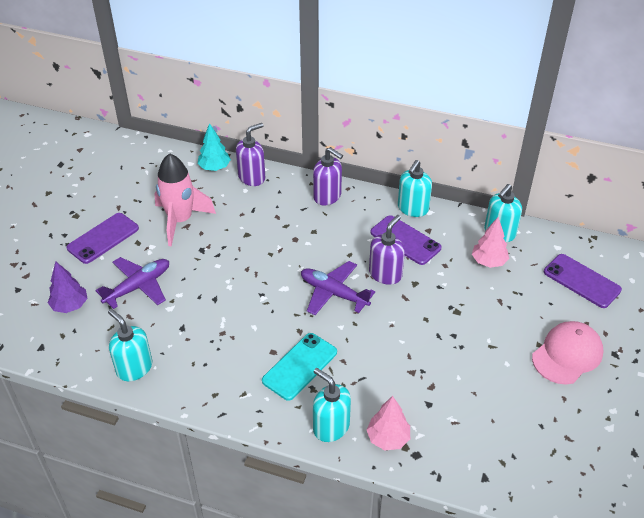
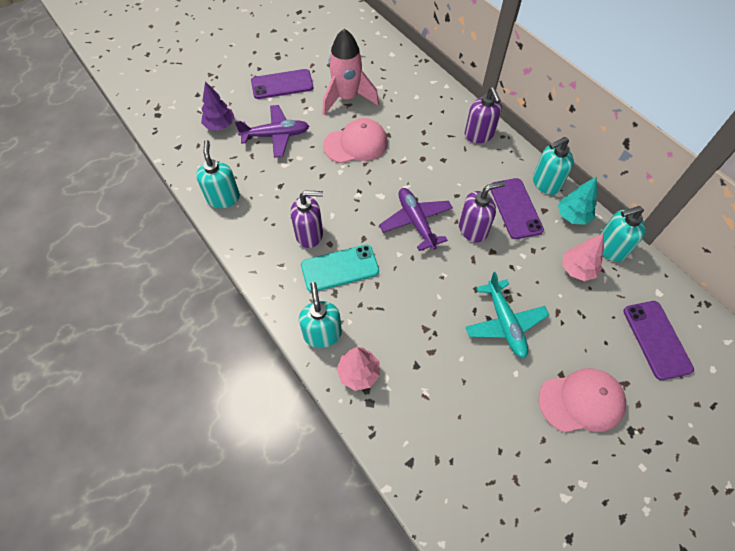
camera: 35 degrees right, 15 degrees up
(214, 167) = (407, 66): turquoise tree -> turquoise tree (572, 216)
(224, 256) = (356, 144): none -> pink cap
(252, 177) = (430, 88): purple soap dispenser -> purple soap dispenser (309, 234)
(468, 331) = (504, 323): none -> turquoise plane

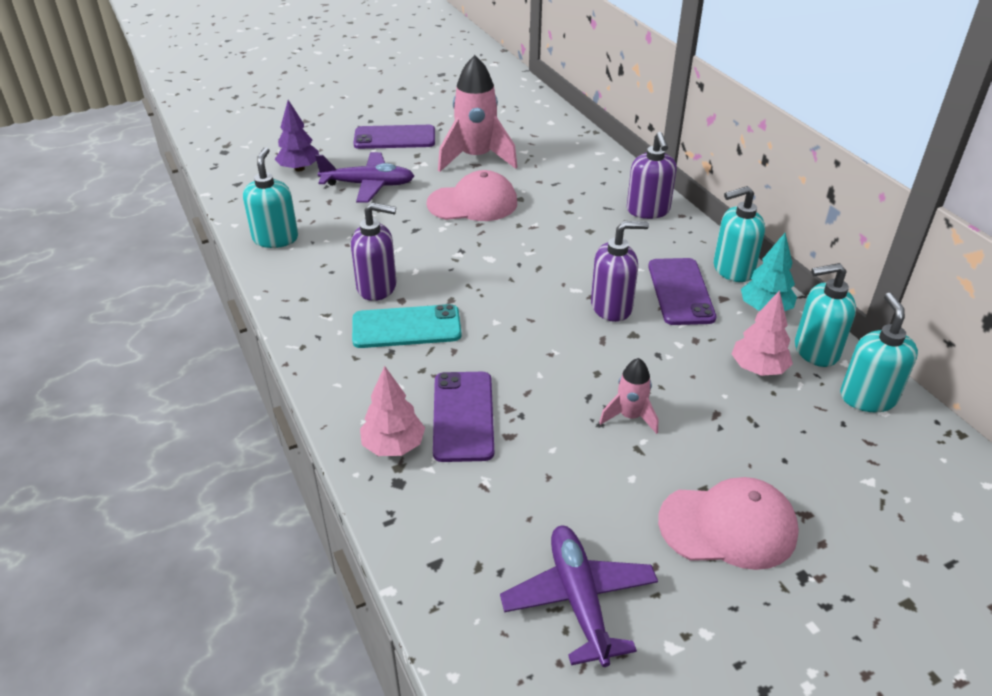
camera: 10 degrees right, 20 degrees down
(322, 334) = (357, 395): turquoise soap dispenser -> turquoise soap dispenser (867, 397)
(416, 222) = (531, 290): purple plane -> purple plane (579, 600)
(504, 323) = (630, 416): turquoise plane -> pink rocket
(656, 339) = (868, 466): purple phone -> purple phone (463, 416)

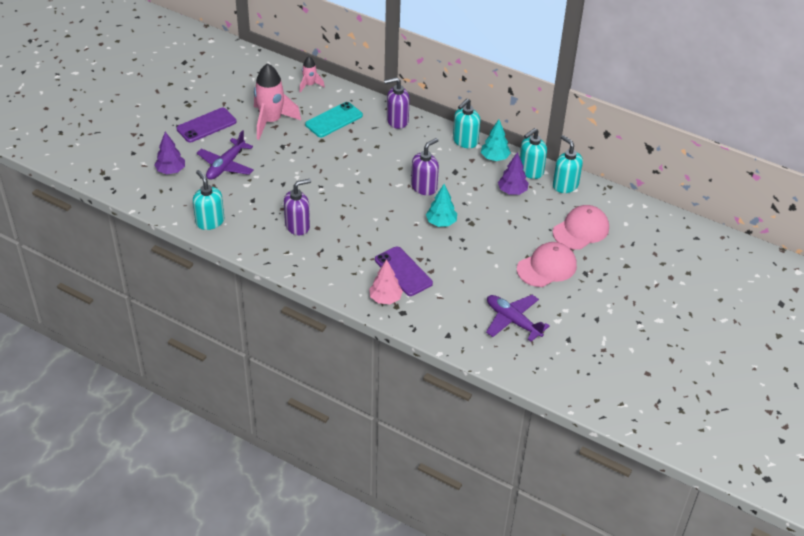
camera: 35 degrees left, 5 degrees up
(368, 185) = (226, 165): purple plane -> purple plane turned 150 degrees clockwise
(406, 327) = (335, 241): turquoise phone -> turquoise phone (334, 120)
(473, 203) = (298, 154): pink cap -> pink cap (581, 230)
(593, 368) = (441, 222): none -> turquoise tree
(630, 416) = (475, 239): pink rocket -> pink rocket (310, 85)
(648, 211) = (397, 121): purple soap dispenser -> purple soap dispenser turned 120 degrees clockwise
(680, 291) = (449, 164): purple phone -> none
(758, 369) = (512, 191): pink tree -> purple tree

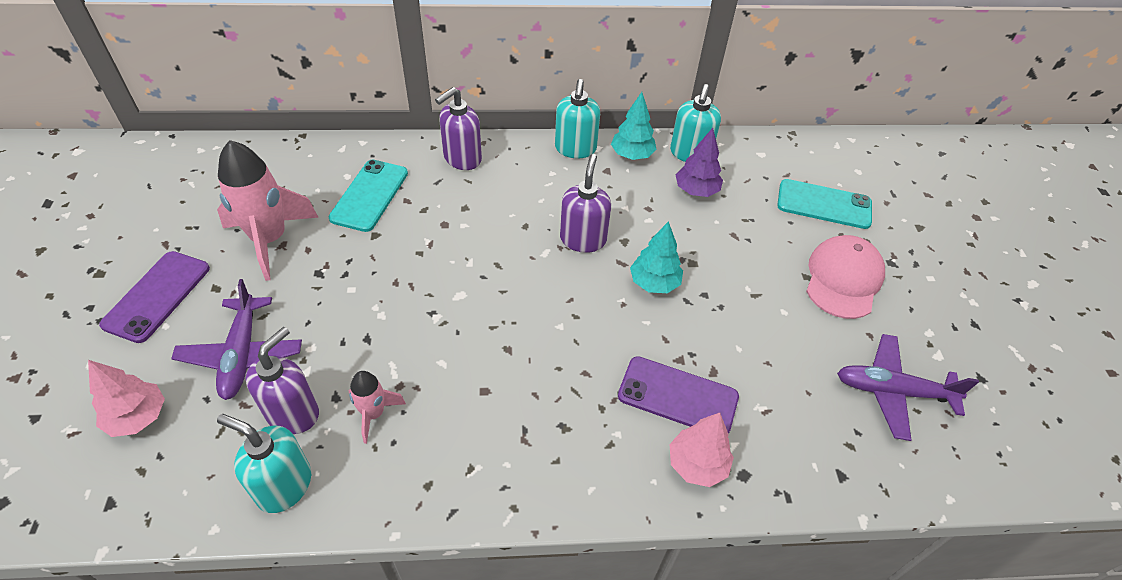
camera: 35 degrees left, 5 degrees up
(171, 171) = (138, 417): purple tree -> pink tree
(298, 226) = (450, 406): purple soap dispenser -> purple soap dispenser (293, 413)
(310, 85) = (292, 158): pink rocket -> pink rocket (374, 414)
(565, 185) = (746, 154): turquoise soap dispenser -> none
(581, 230) = (824, 204): pink cap -> turquoise phone

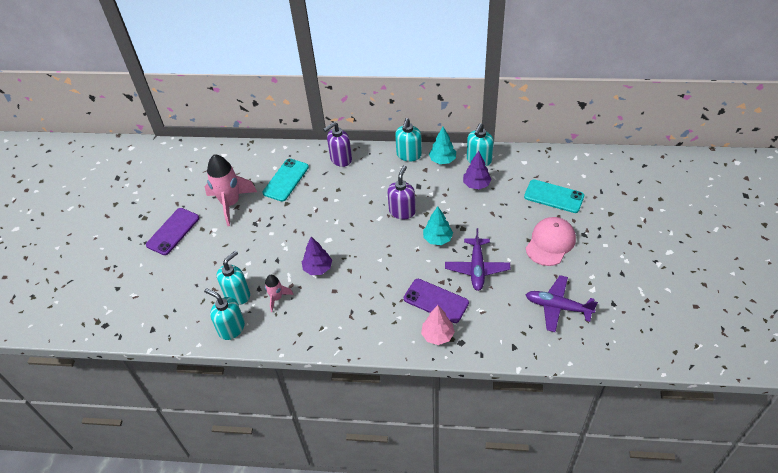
camera: 15 degrees right, 0 degrees up
(138, 417) = (164, 291): pink tree -> none
(242, 354) = (214, 264): purple plane -> purple plane (477, 268)
(293, 413) = (237, 295): purple soap dispenser -> turquoise soap dispenser
(447, 349) = (318, 268): none -> purple tree

